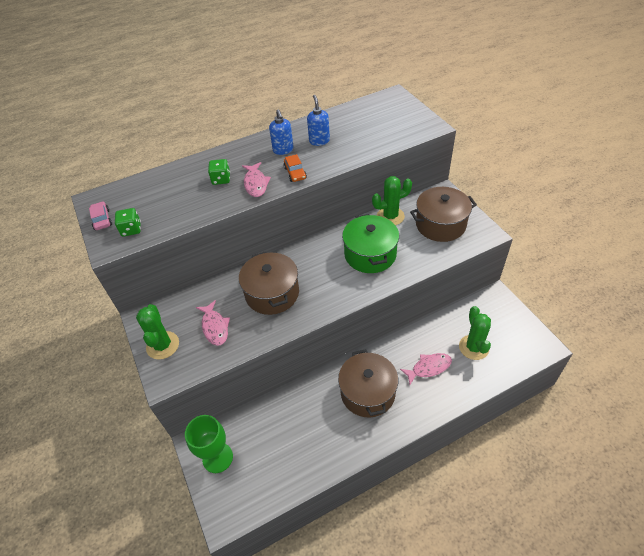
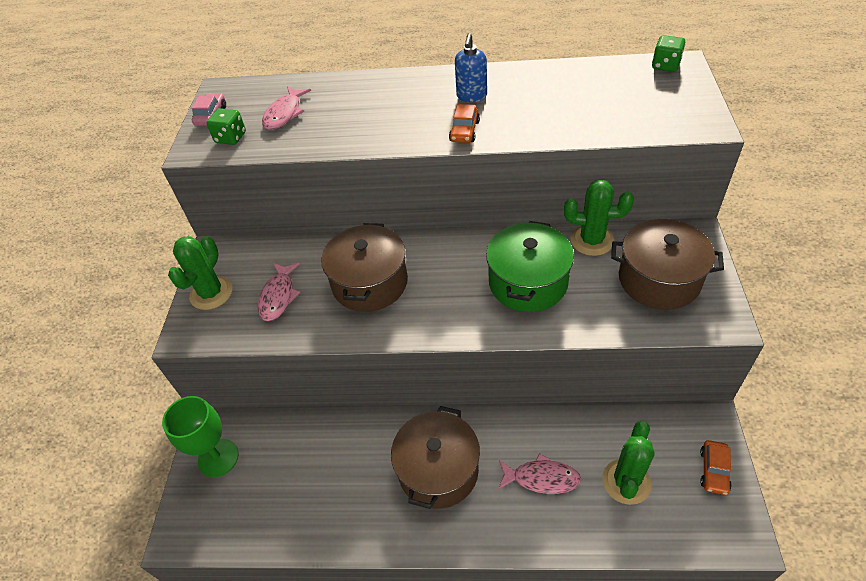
camera: 30 degrees right, 0 degrees up
(221, 179) = (370, 110): green dice -> green dice (665, 65)
(256, 184) = (406, 129): pink fish -> pink fish (284, 114)
(319, 141) = (527, 98): blue soap dispenser -> none
(512, 320) = (714, 470): none -> orange car

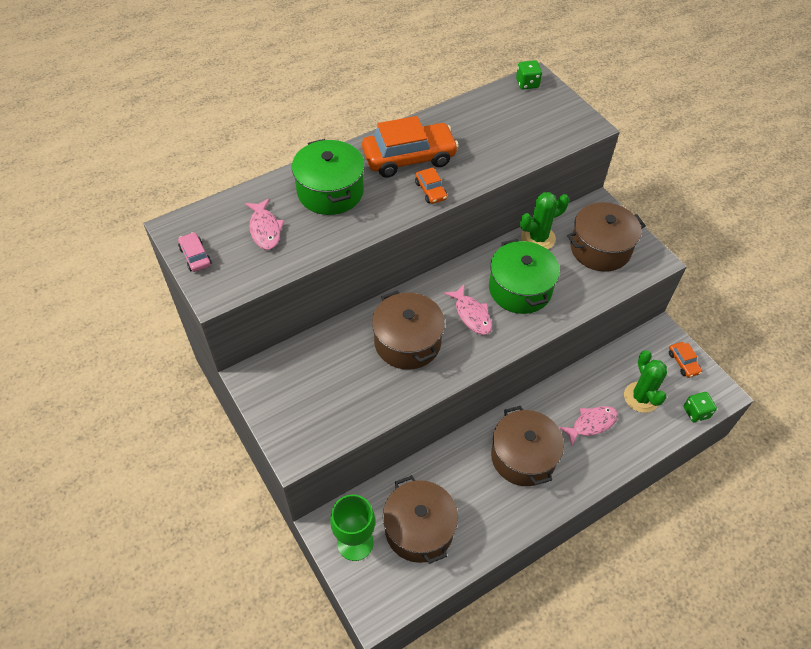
camera: 40 degrees left, 5 degrees up
(211, 293) = (284, 412): green cactus -> none
(230, 138) = (238, 270): green dice -> green dice (696, 412)
(278, 296) = (344, 387): pink fish -> pink fish (471, 315)
(281, 481) = (419, 529): none -> brown pot
(370, 102) = (330, 191): none -> green pot
(471, 96) = (409, 158): blue soap dispenser -> orange car

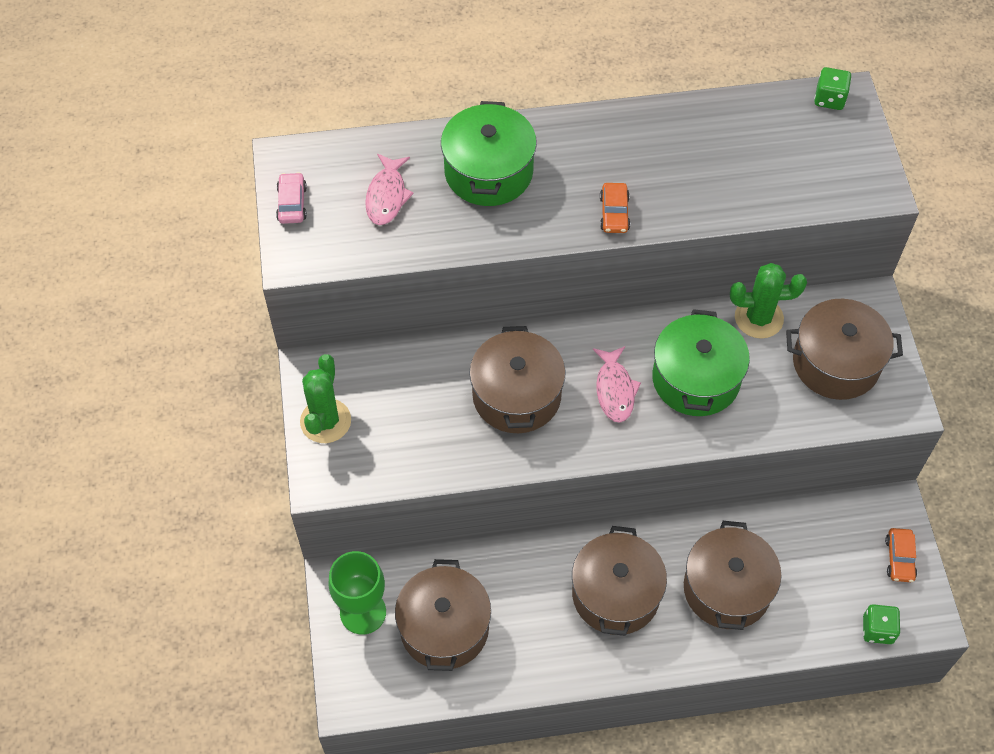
camera: 25 degrees right, 5 degrees up
(409, 158) = (610, 158): orange car -> none
(591, 424) = (727, 589): pink fish -> brown pot
(641, 397) = (813, 581): green cactus -> green cactus (325, 421)

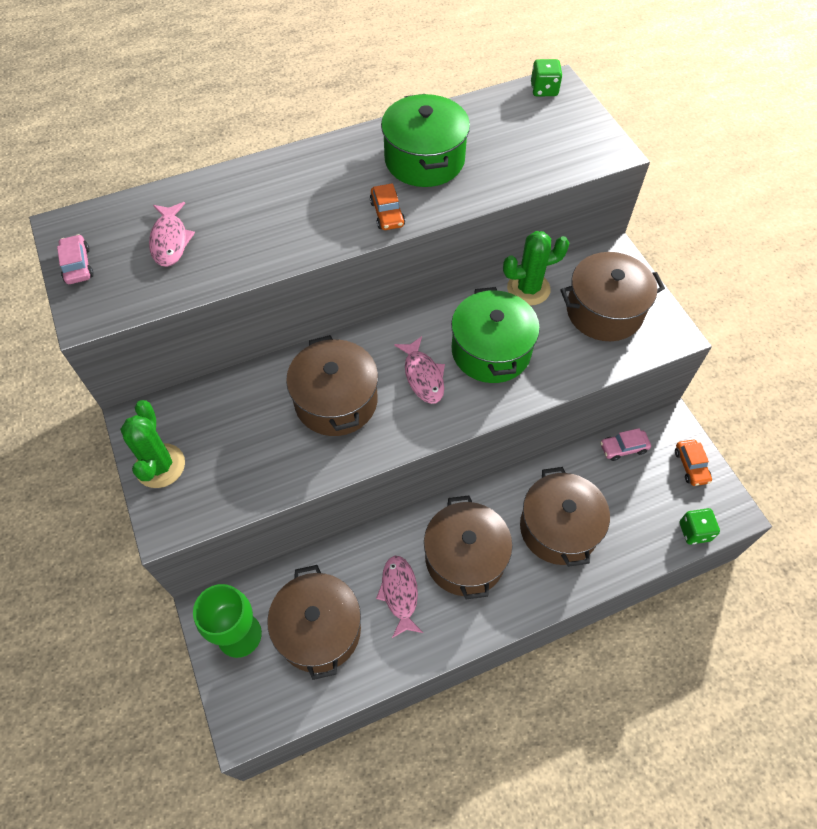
camera: 15 degrees left, 0 degrees up
(488, 172) = (262, 201): green pot -> green pot (424, 160)
(537, 613) = (399, 593): none -> pink fish
(828, 520) = (623, 448): none -> pink car

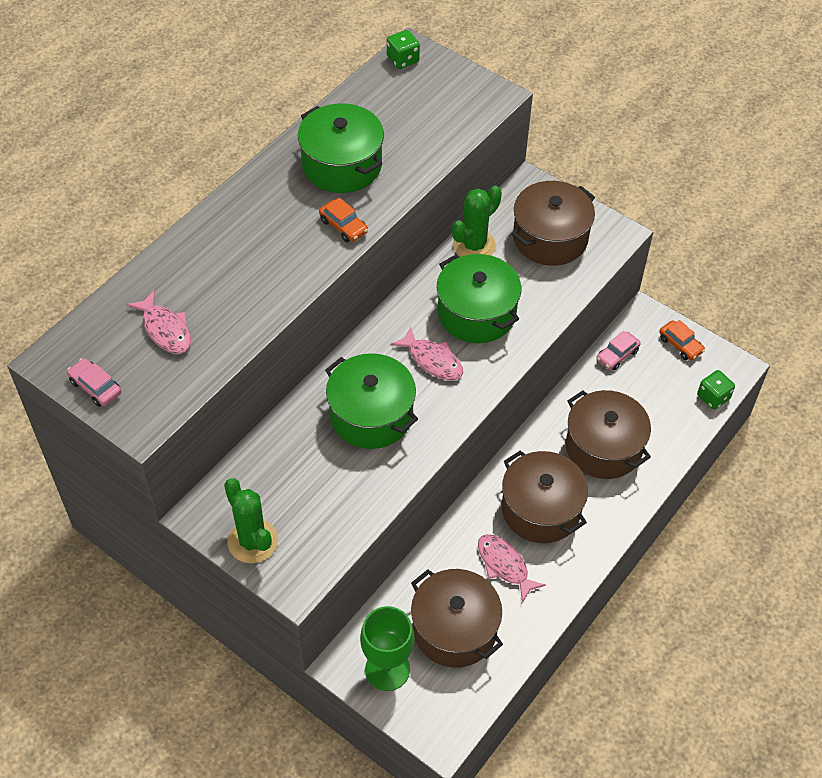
camera: 30 degrees left, 5 degrees down
(336, 401) = (371, 415): brown pot -> green pot

